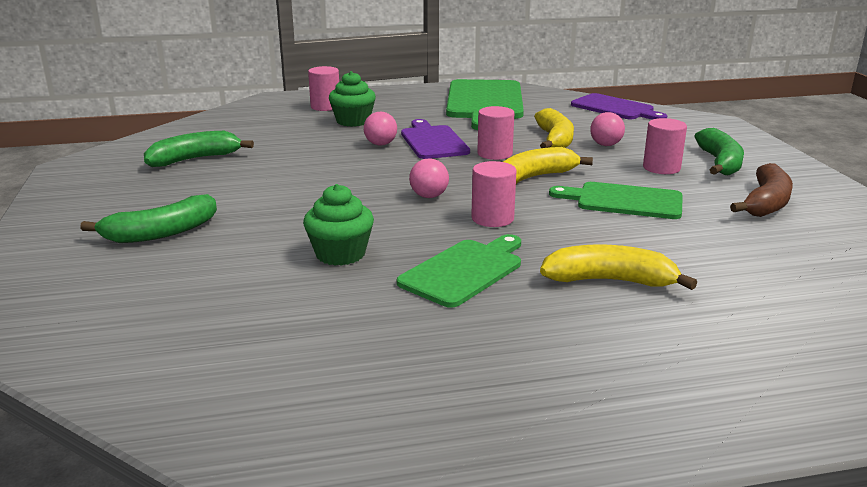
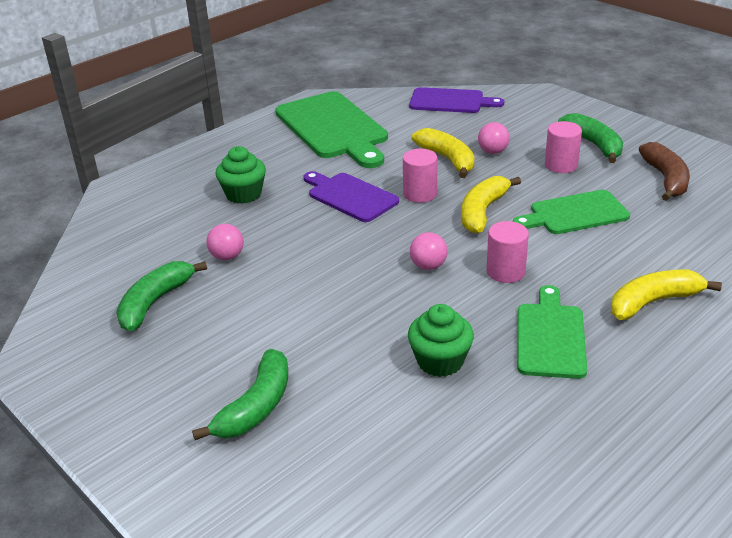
camera: 30 degrees left, 10 degrees up
(325, 107) = (189, 182): pink cylinder -> none
(380, 144) = (308, 216): pink ball -> pink ball (227, 256)

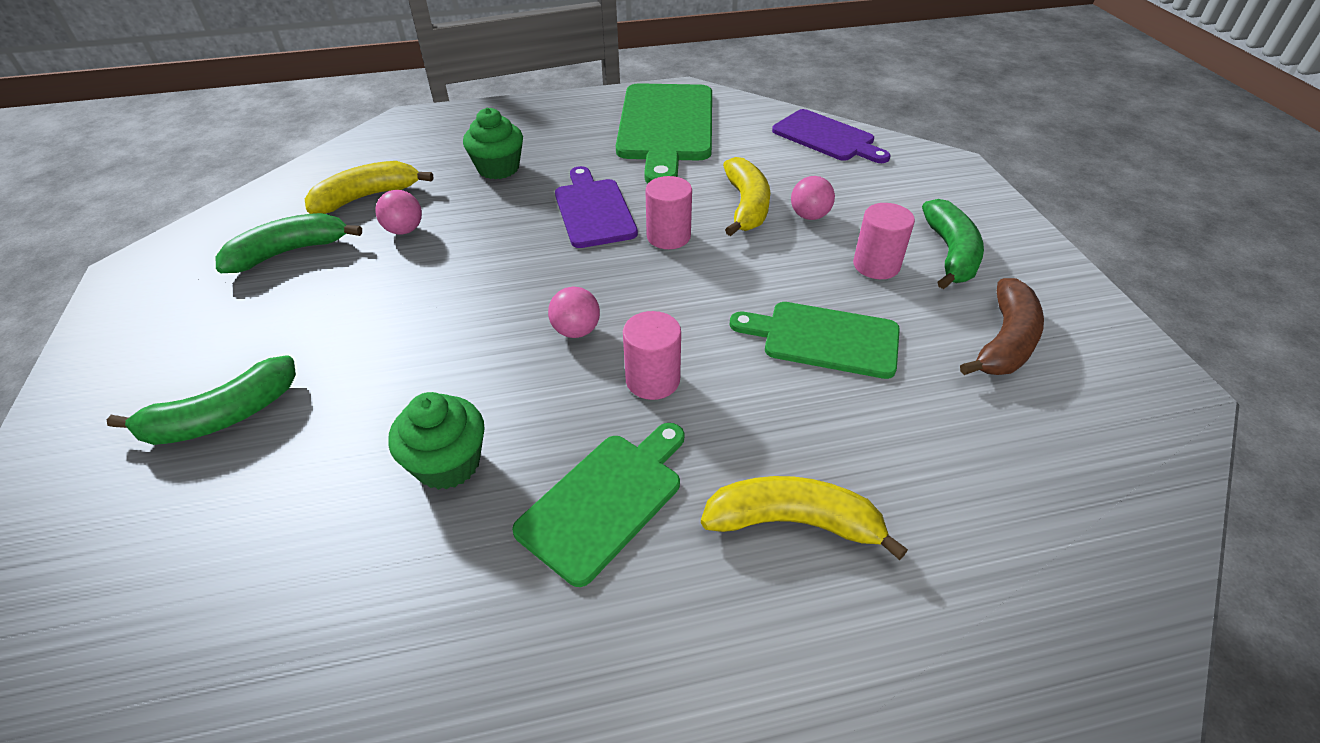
camera: 30 degrees right, 10 degrees up
(482, 212) = (713, 288): yellow banana -> yellow banana (367, 197)

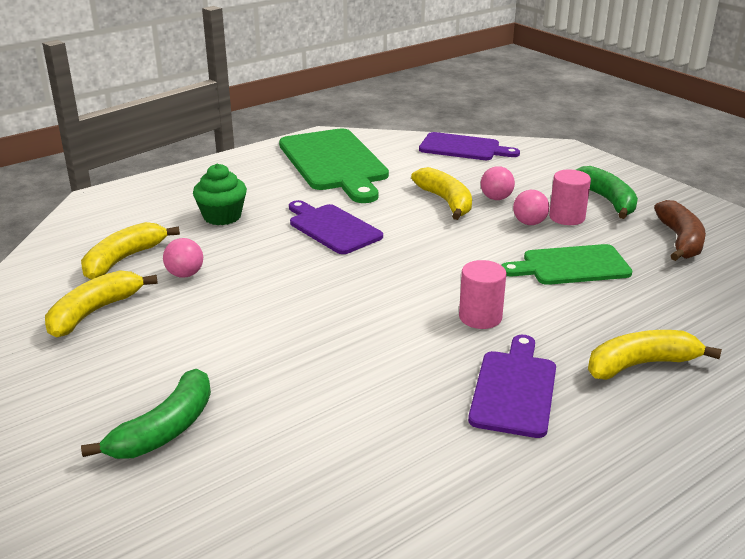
camera: 25 degrees left, 15 degrees down
(289, 252) = (94, 312): green banana -> yellow banana
(448, 463) = (383, 403): green cupcake -> none
(576, 331) = (396, 303): pink ball -> pink ball (529, 223)
(605, 500) = (514, 389): green cutting board -> purple cutting board
(668, 236) = (407, 232): pink cylinder -> none

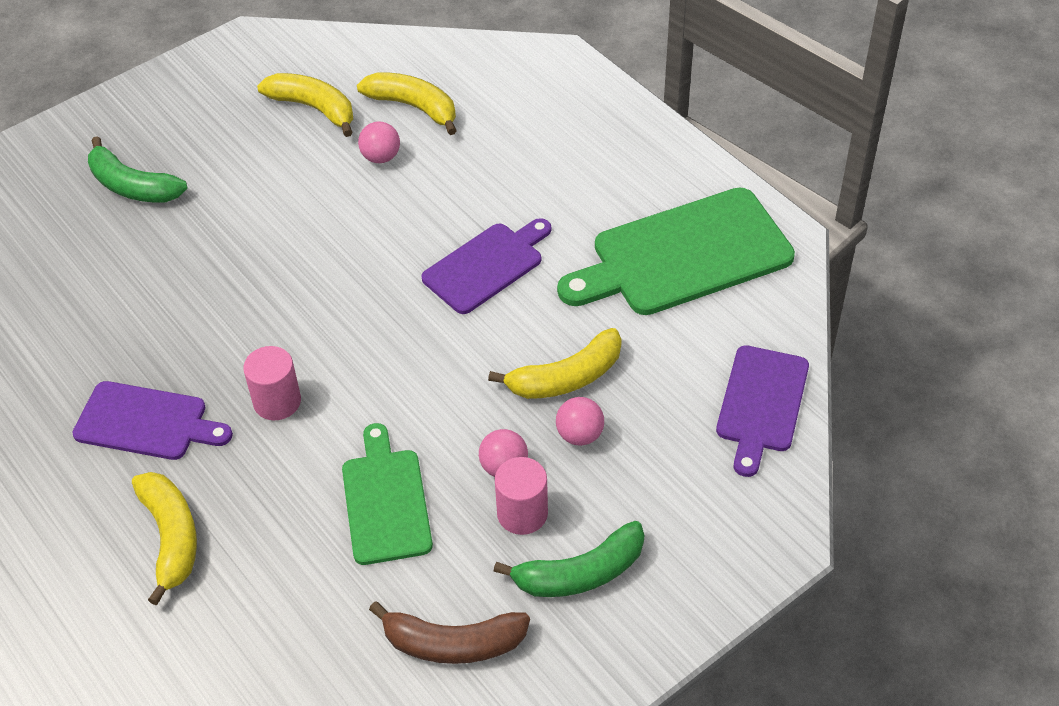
camera: 90 degrees right, 20 degrees up
(222, 216) = (514, 166): green cupcake -> none

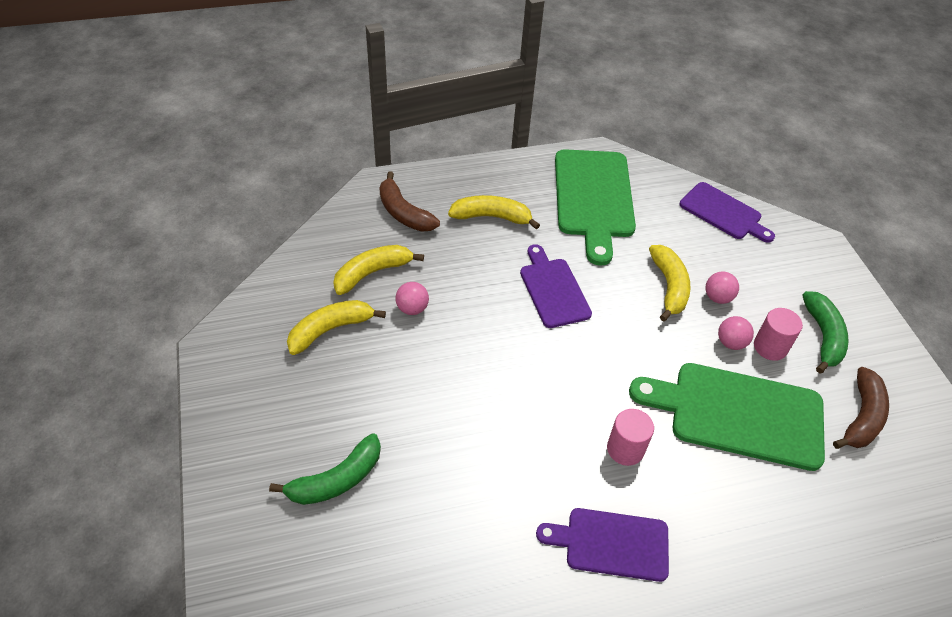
camera: 70 degrees left, 0 degrees up
(147, 422) = (611, 543): purple cutting board -> purple cutting board turned 120 degrees counterclockwise
(171, 538) = (732, 558): yellow banana -> yellow banana (492, 217)
(386, 501) = (738, 414): green cutting board -> green cutting board, size x1.64
(526, 95) = (404, 213): none -> brown banana

